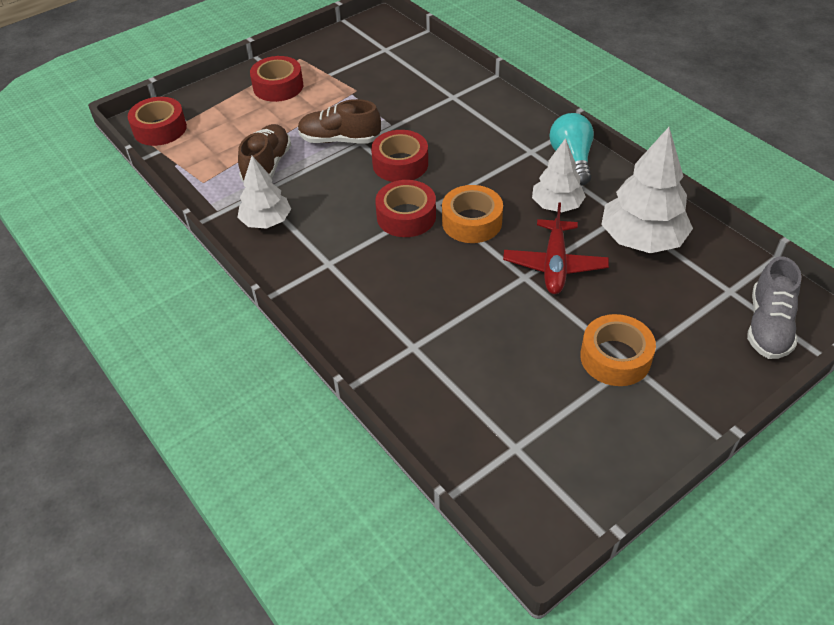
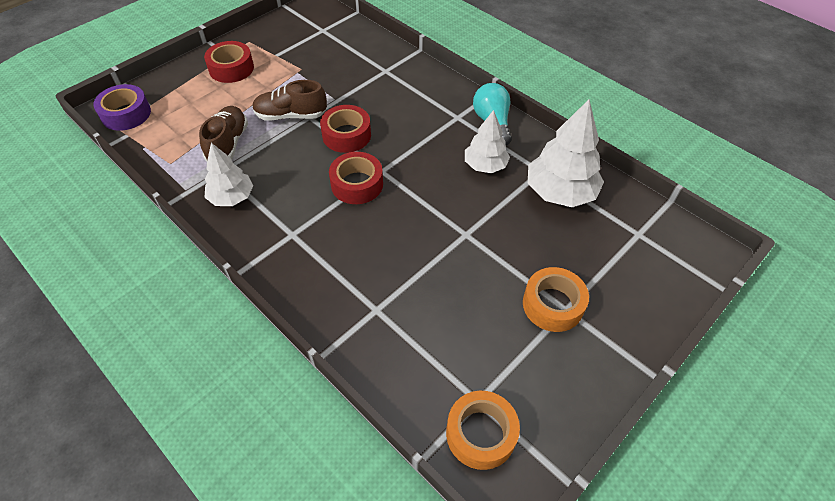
camera: 10 degrees left, 5 degrees up
(160, 129) = (126, 114): red tape -> purple tape
(472, 222) = (414, 186): orange tape -> orange tape (480, 434)
(554, 265) = (490, 221): red plane -> none
(768, 326) = (674, 264): grey shoe -> none

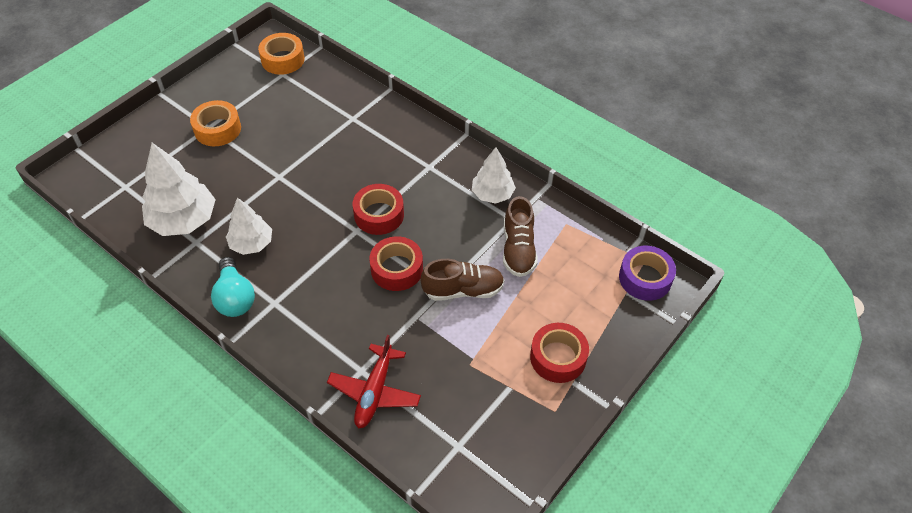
camera: 175 degrees right, 0 degrees up
(376, 58) = (374, 392): none -> red plane

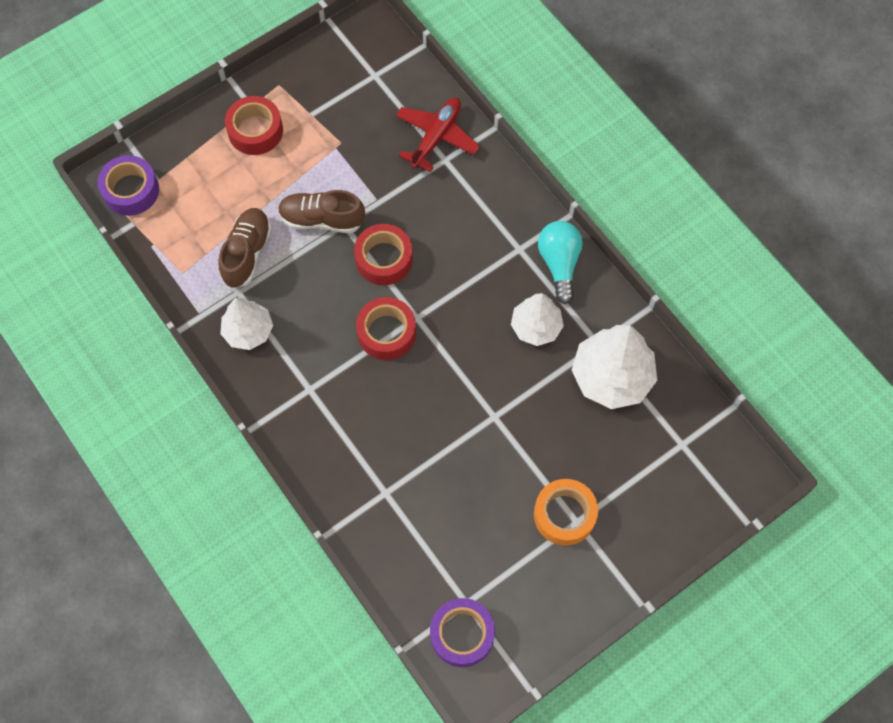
camera: 165 degrees left, 15 degrees up
(283, 59) = (462, 634): orange tape -> purple tape

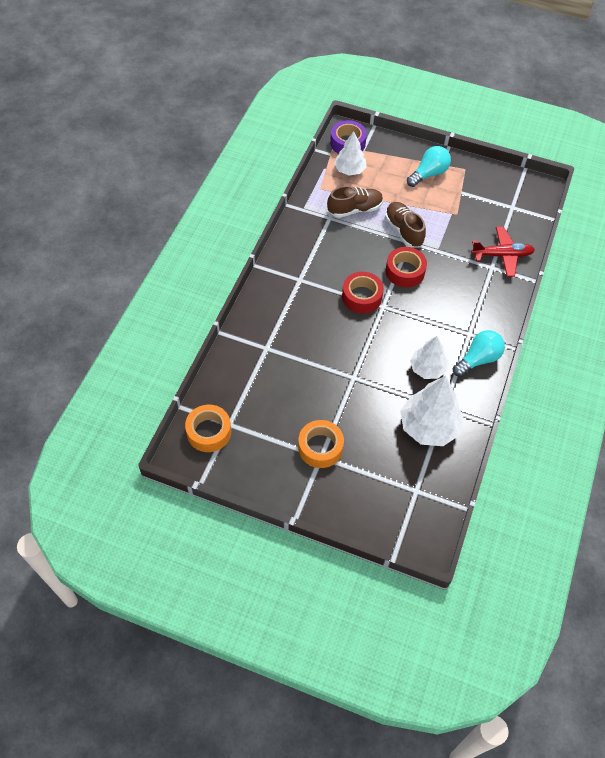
camera: 55 degrees right, 10 degrees down
(248, 331) = (311, 234): white tree -> white tree (349, 170)
(255, 131) = (429, 174): red tape -> turquoise light bulb
(462, 634) = (209, 432): purple tape -> orange tape

